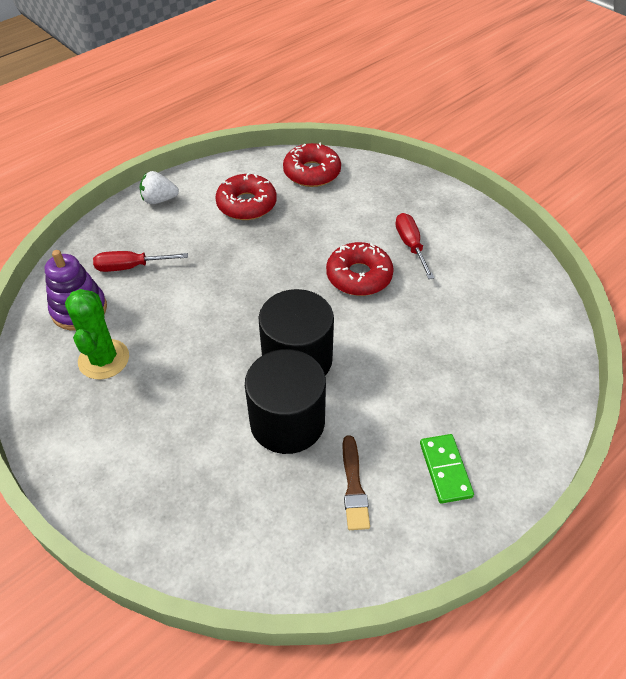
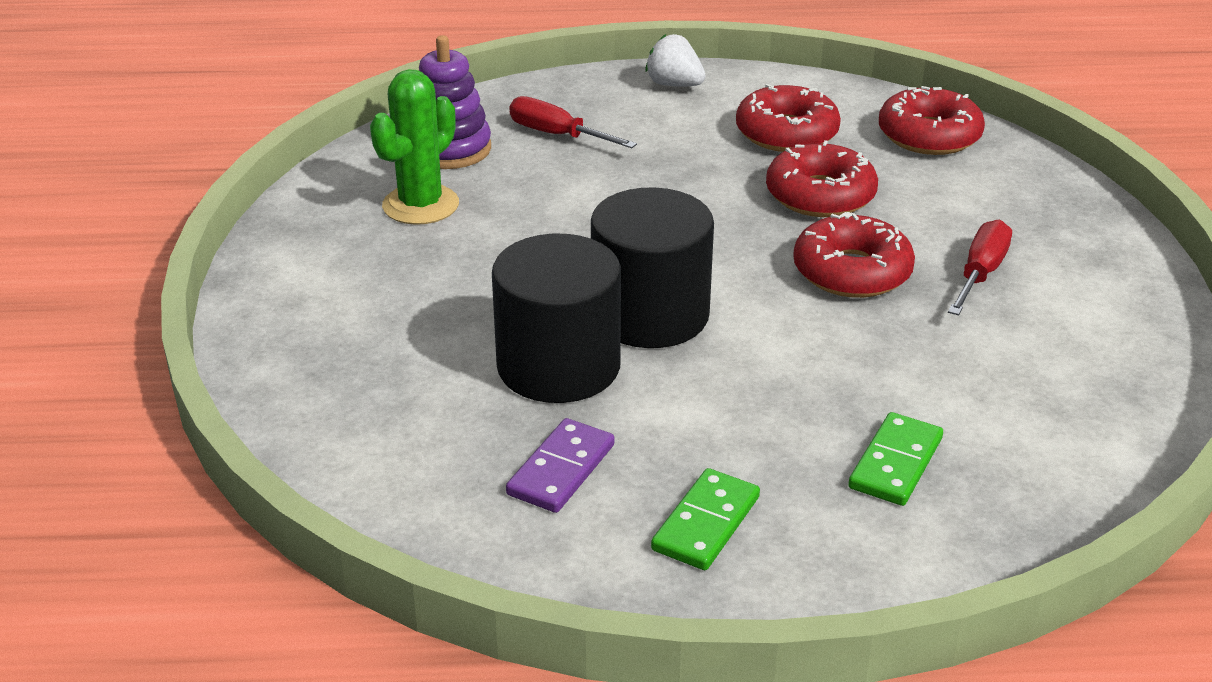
camera: 40 degrees right, 15 degrees down
(300, 236) = (820, 195): none -> red donut
(353, 486) = (561, 469): brown brush -> purple domino
(482, 378) = (896, 463): none -> green domino

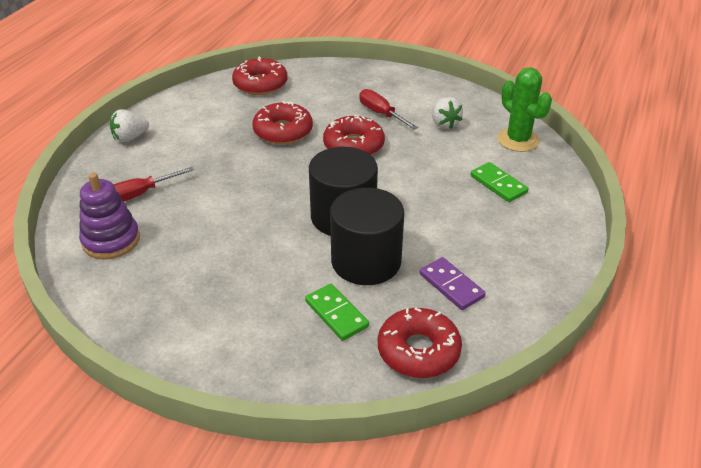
camera: 65 degrees left, 5 degrees up
(421, 205) = (164, 270): green cactus -> green cactus (518, 140)
(705, 523) = (513, 251): green domino -> green domino (336, 314)
(786, 133) = (217, 121): red donut -> red donut (418, 351)
(1029, 352) = (444, 124): none -> white strawberry

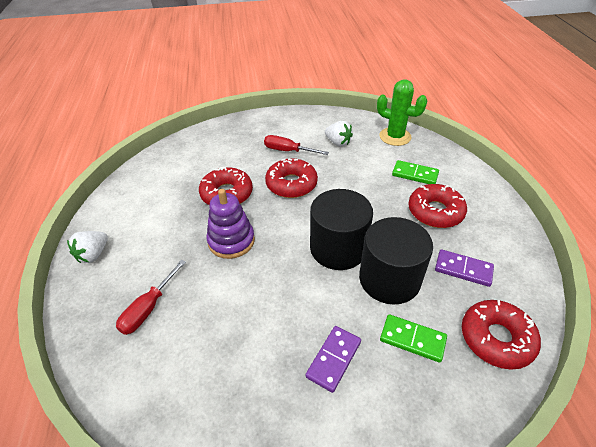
camera: 30 degrees left, 5 degrees up
(111, 240) = (159, 372): purple stacking toy -> purple stacking toy (231, 241)
(252, 295) = (333, 359): none -> purple domino
(260, 84) = (173, 160): red donut -> red donut (435, 212)

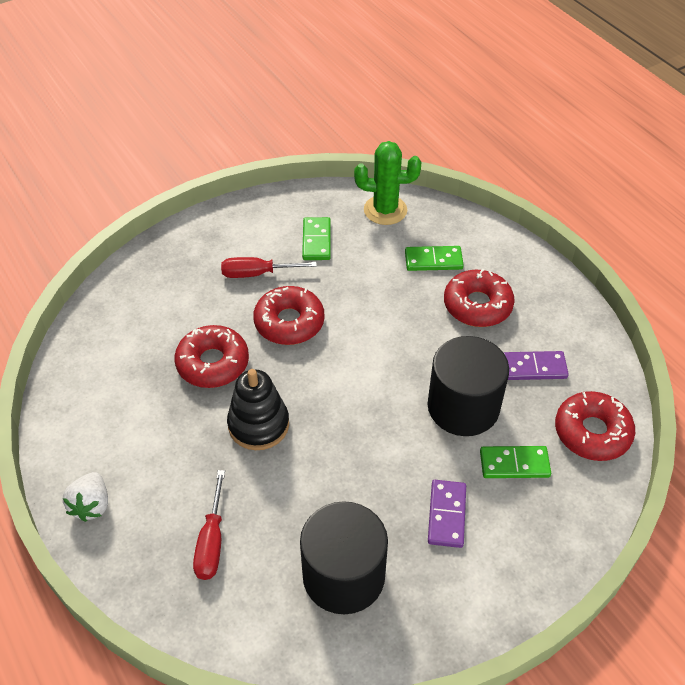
camera: 25 degrees left, 5 degrees up
(231, 241) = (258, 425): purple stacking toy -> black stacking toy
(338, 142) = (316, 241): white strawberry -> green domino
(338, 248) = (390, 389): black cylinder -> black cylinder (343, 575)

